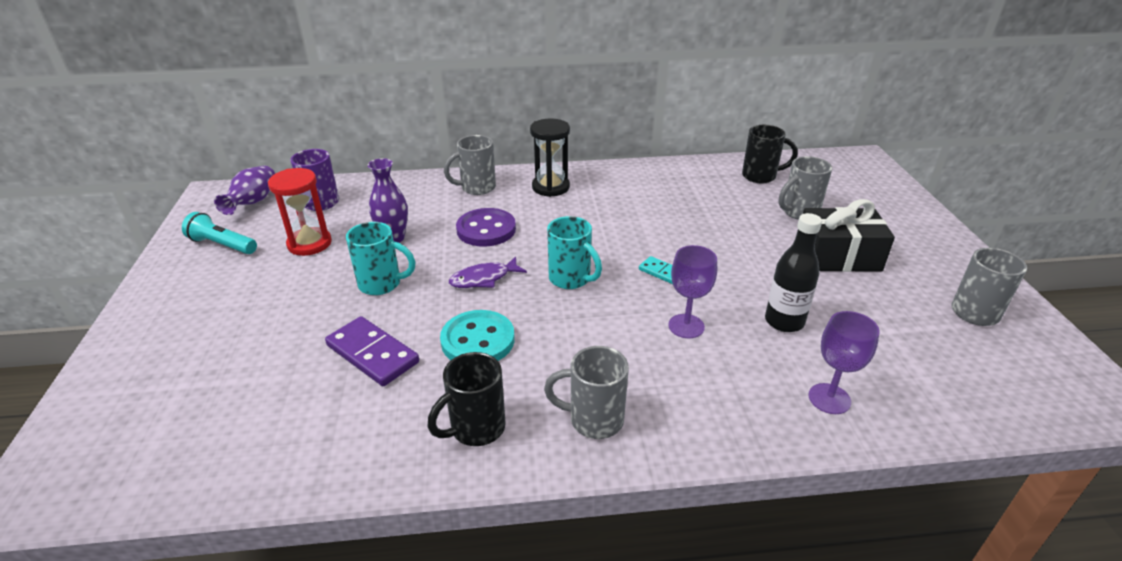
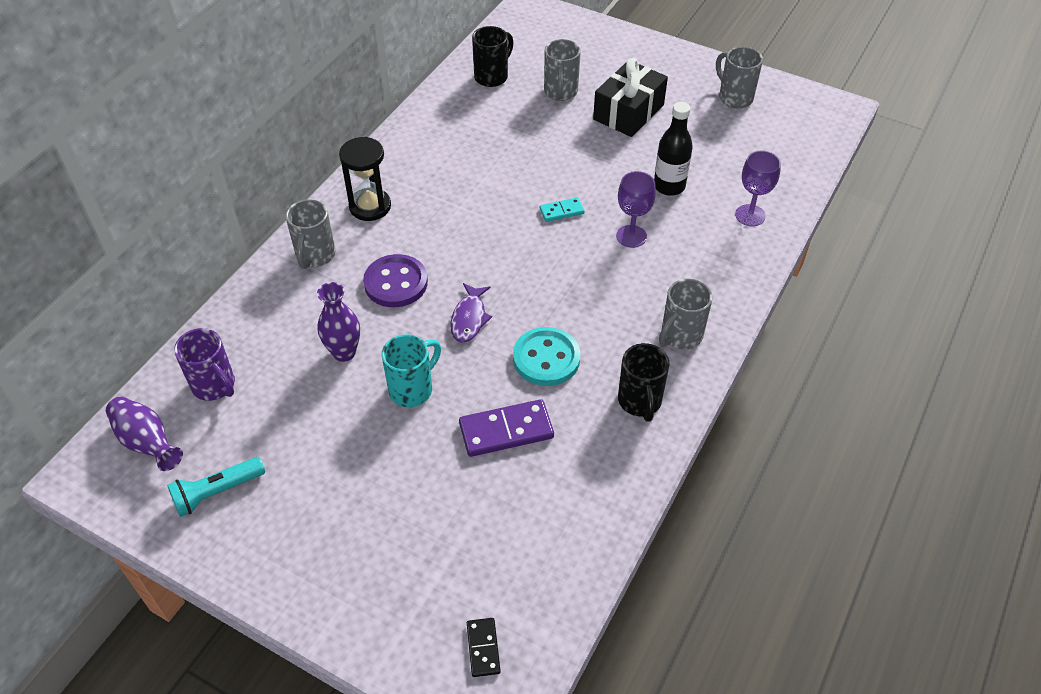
camera: 55 degrees left, 15 degrees up
(103, 452) = (483, 648): none -> black domino
(309, 244) = (289, 419): red hourglass -> none
(571, 279) = (520, 266): turquoise mug -> none

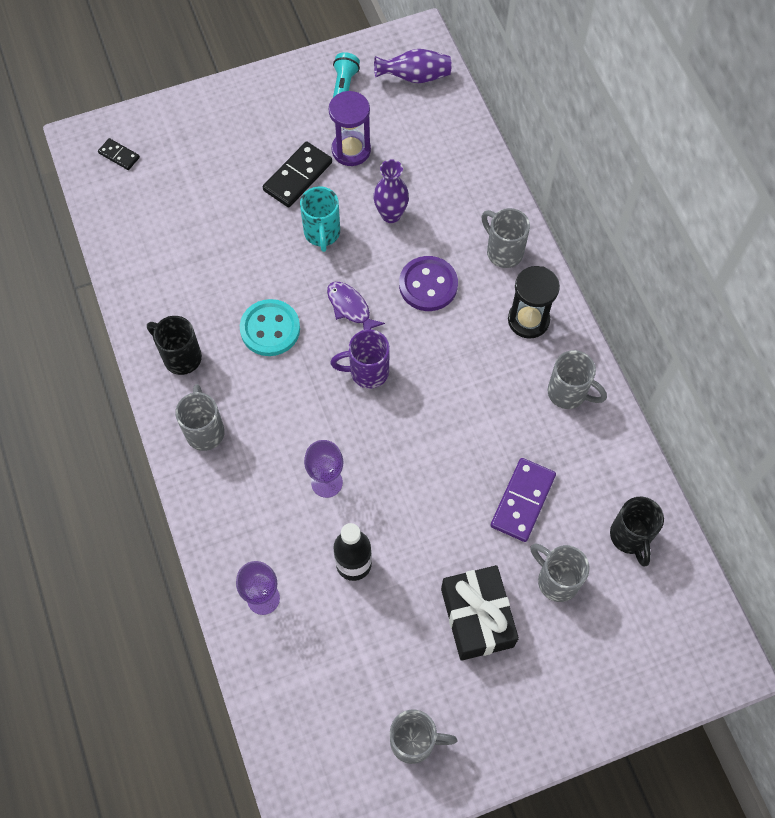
camera: 130 degrees right, 15 degrees up
(215, 386) = (429, 131): purple mug -> purple mug (367, 372)
(292, 433) = (351, 150): none -> purple hourglass
(363, 454) = (297, 176): none -> black domino
(413, 154) = (568, 393): none -> grey mug
(506, 430) = (238, 263): purple domino -> purple domino (523, 501)
(561, 211) = (400, 453): turquoise domino -> none

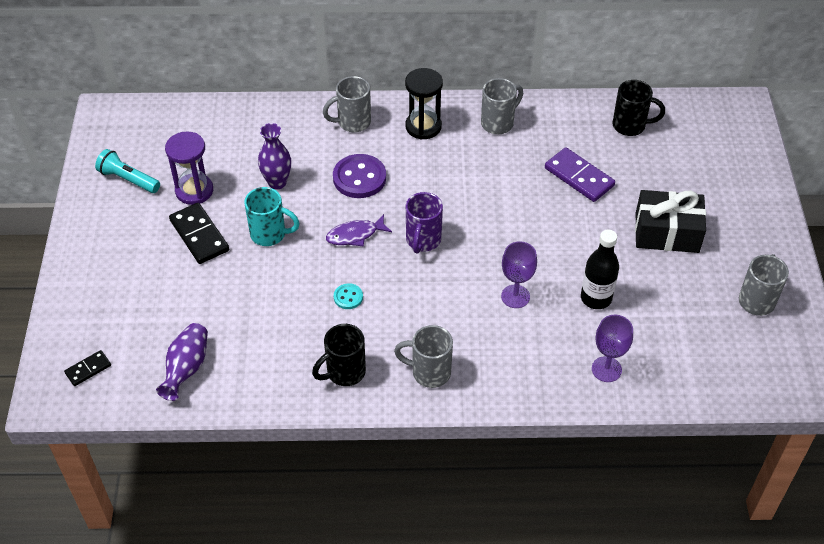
camera: 70 degrees left, 15 degrees down
(270, 329) = (348, 297): turquoise button -> turquoise button, size x0.51
(414, 77) = (145, 127): purple vase -> purple vase (187, 369)
(556, 580) = (651, 177): grey mug -> none

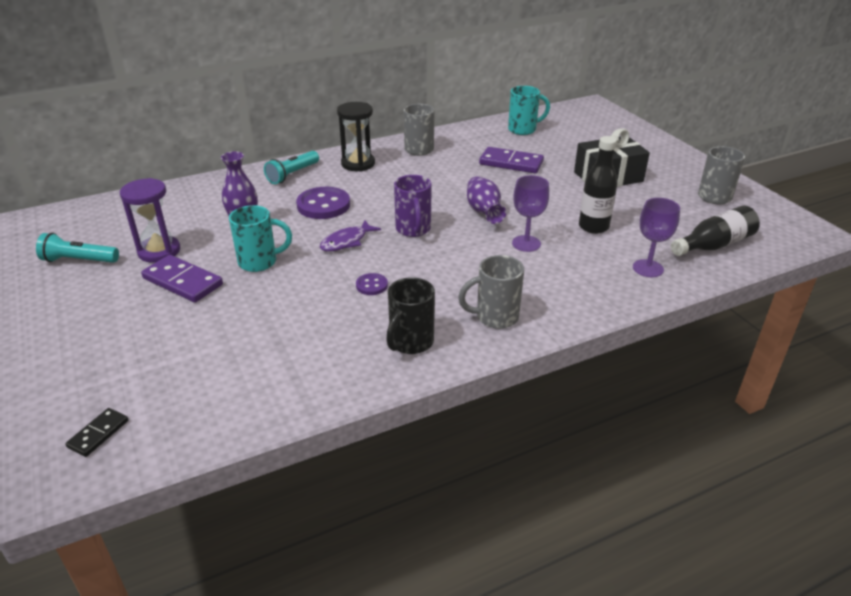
camera: 25 degrees left, 15 degrees down
(187, 369) = (228, 394): purple vase -> purple vase (484, 212)
(199, 235) = (182, 282): black domino -> purple domino
(348, 297) = (371, 285): turquoise button -> purple button
(352, 122) = (292, 174): grey mug -> turquoise flashlight
(630, 126) = (523, 129): black mug -> turquoise mug
(697, 365) = (714, 245): none -> black bottle

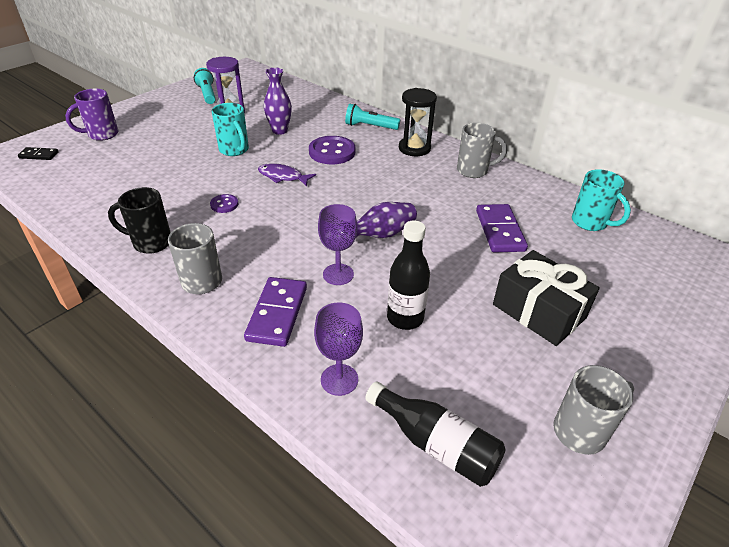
camera: 65 degrees right, 5 degrees up
(182, 282) = (197, 131): purple domino -> purple domino (277, 313)
(413, 230) = (321, 203): purple mug -> purple mug (102, 135)

